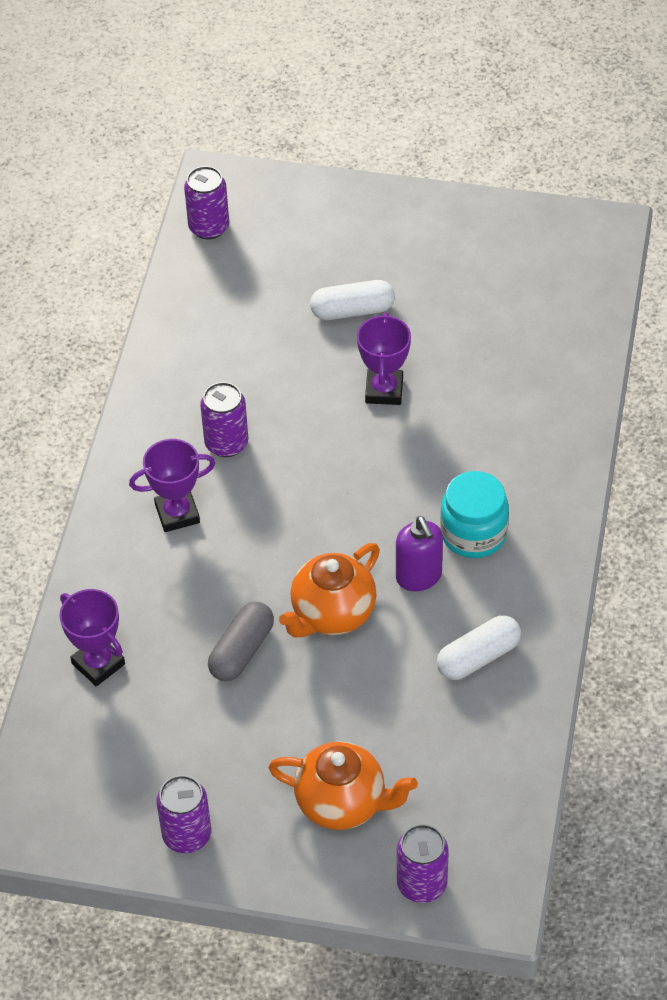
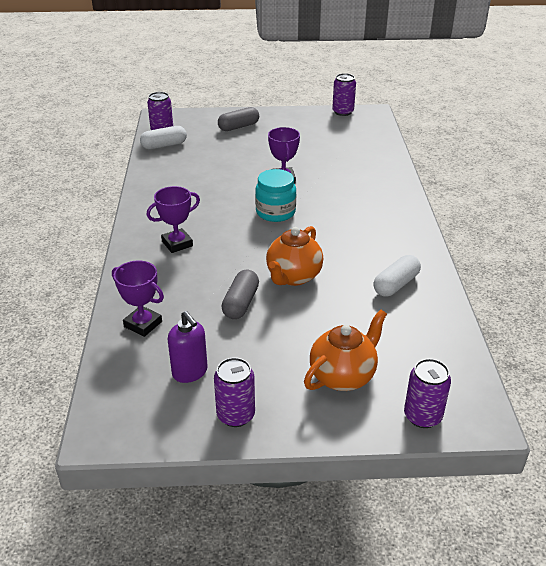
camera: 15 degrees left, 15 degrees down
(226, 443) = (198, 210): purple can -> purple can (343, 112)
(342, 803) = (343, 376): orange teapot -> orange teapot turned 45 degrees counterclockwise
(347, 234) = (238, 127): none -> grey capsule
(352, 310) = (252, 152): white capsule -> white capsule (164, 145)
(419, 577) = (340, 252): purple soap dispenser -> purple soap dispenser (190, 372)
(473, 533) = (363, 229): turquoise jar -> turquoise jar (275, 212)

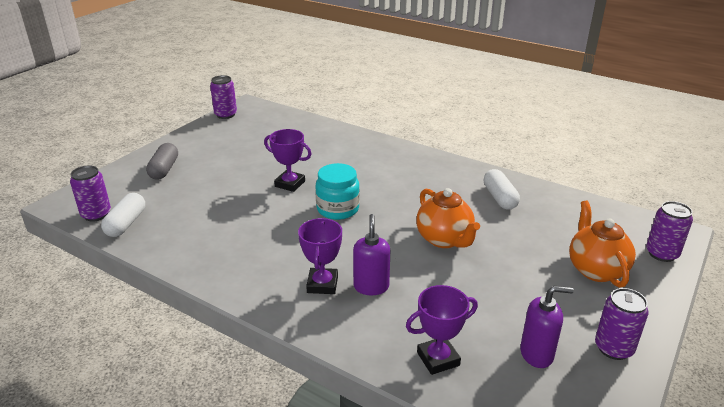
camera: 55 degrees left, 5 degrees down
(195, 265) = (371, 286): none -> purple soap dispenser
(240, 303) = (457, 283): grey capsule -> none

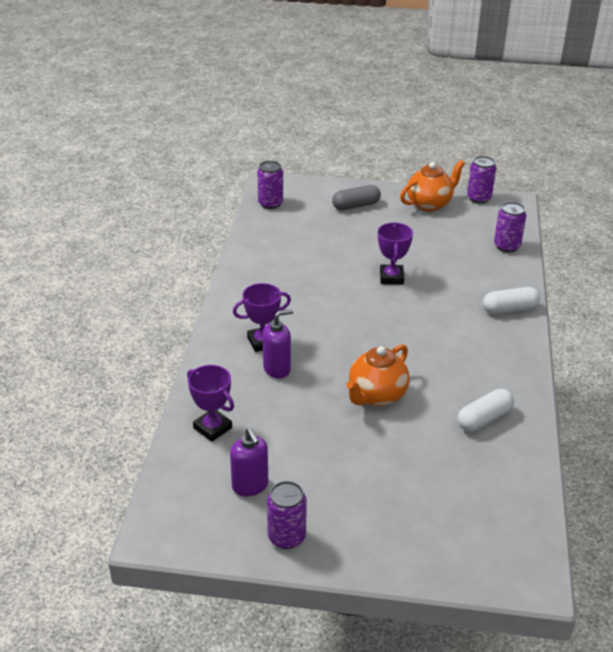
camera: 65 degrees right, 5 degrees up
(126, 223) = (269, 221): white capsule -> white capsule (510, 309)
(338, 209) = (374, 317): turquoise jar -> none
(595, 269) = (403, 512): orange teapot -> orange teapot (429, 204)
(662, 254) = (473, 566): purple can -> purple can (507, 246)

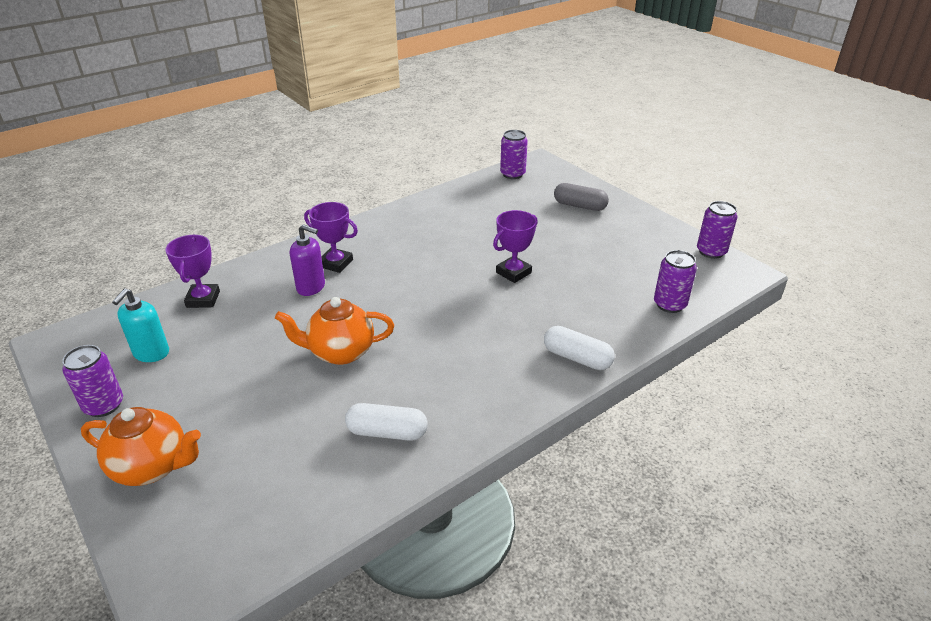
camera: 45 degrees right, 0 degrees up
(250, 486) = (151, 353): purple soap dispenser -> turquoise soap dispenser
(429, 204) = (651, 234): orange teapot -> orange teapot (152, 467)

